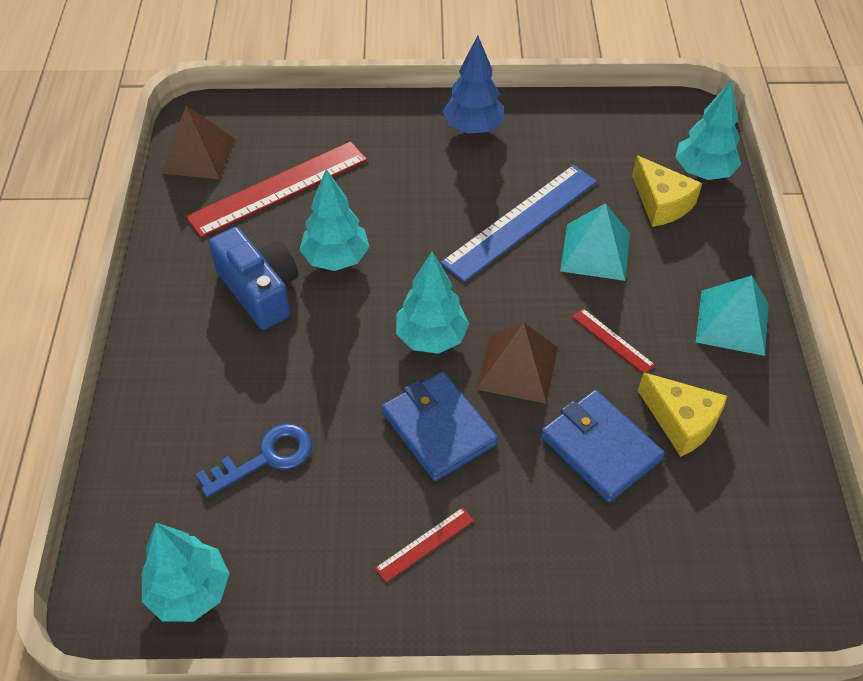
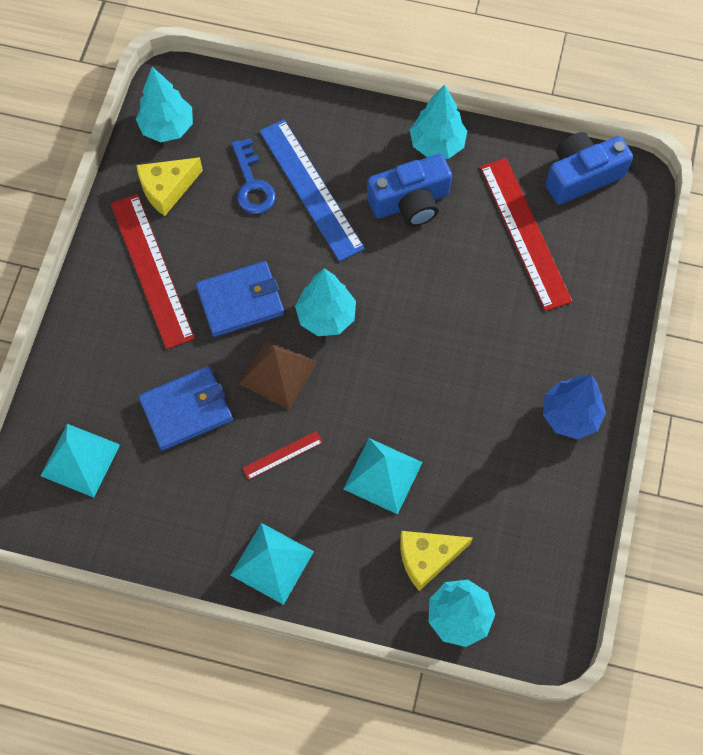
camera: 105 degrees right, 15 degrees up
(198, 155) = (581, 176): brown pyramid -> blue camera
(336, 259) = (429, 263): turquoise tree -> turquoise tree (437, 145)
(425, 544) = (151, 270): red ruler -> red ruler, size x2.21
(521, 221) = (435, 423): blue ruler -> blue ruler (310, 189)
(681, 421) = (190, 479): yellow cheese -> yellow cheese (167, 189)
(714, 548) = (80, 460): none -> turquoise pyramid

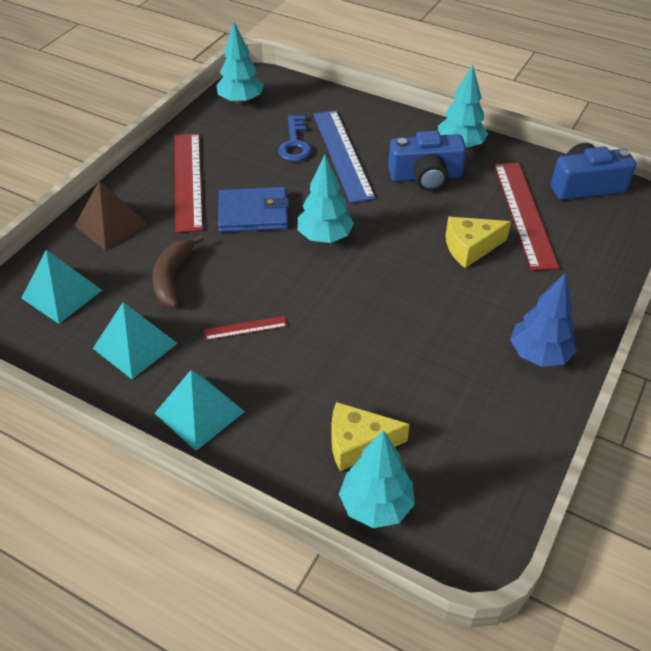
camera: 15 degrees right, 20 degrees down
(167, 189) = (224, 135): yellow cheese -> yellow cheese (470, 248)
(186, 410) = (172, 277): blue wallet -> brown banana
(278, 372) = (266, 267): brown pyramid -> brown pyramid (111, 225)
(383, 475) = (336, 364): turquoise pyramid -> turquoise pyramid (135, 345)

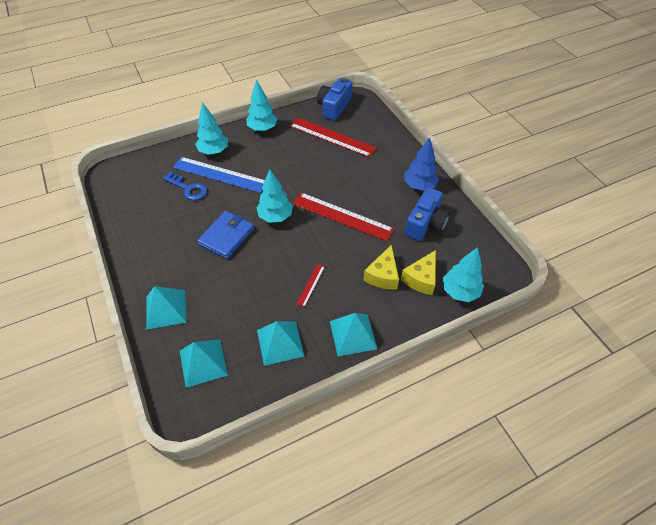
camera: 55 degrees left, 5 degrees up
(111, 225) = (166, 309): brown pyramid -> turquoise pyramid
(172, 277) = (242, 299): brown banana -> none
(187, 180) = (166, 252): red ruler -> red ruler (342, 216)
(241, 101) = (122, 191): turquoise tree -> turquoise tree (214, 151)
(425, 176) = (271, 154): blue camera -> blue camera (425, 224)
(470, 248) = (336, 168): yellow cheese -> yellow cheese (383, 275)

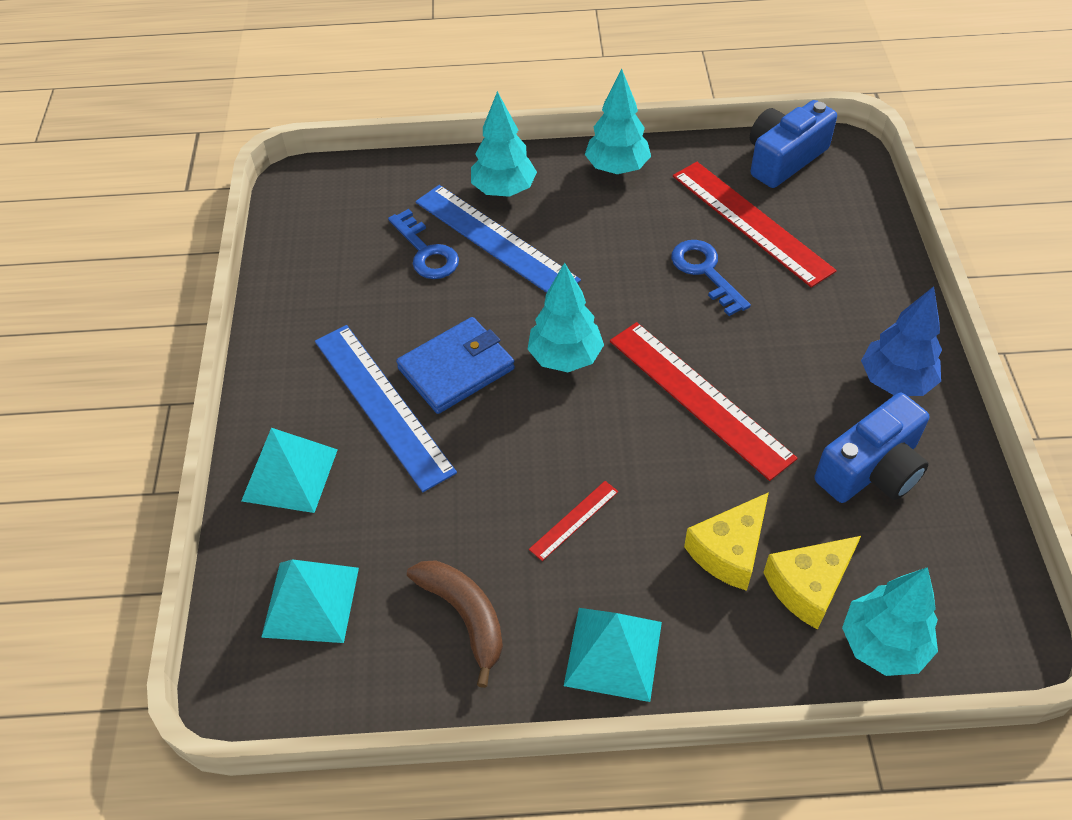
camera: 25 degrees right, 0 degrees up
(198, 263) = (382, 404): none -> blue ruler
(280, 343) = (465, 616): turquoise pyramid -> brown banana
(321, 163) = (705, 272): none -> blue key

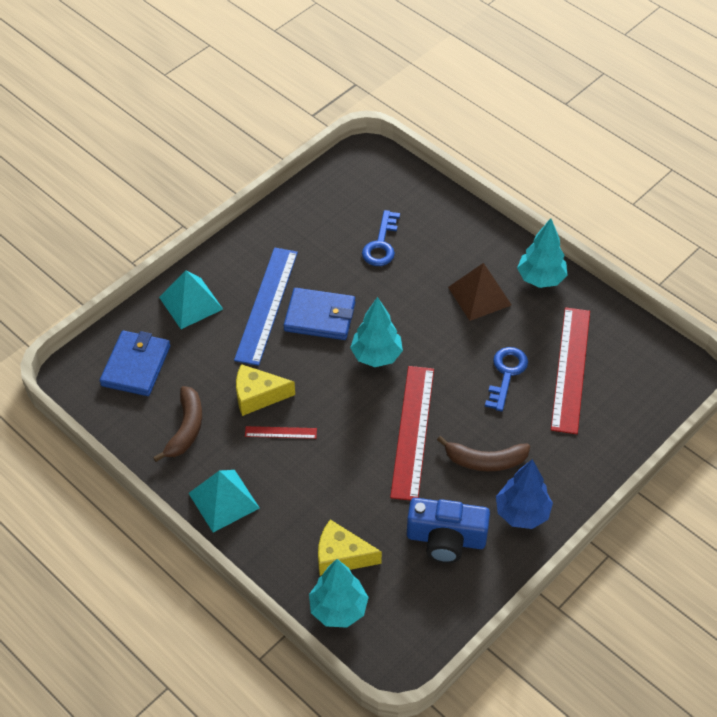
camera: 45 degrees right, 0 degrees up
(311, 601) = (136, 366): turquoise pyramid -> blue wallet
(495, 240) = (422, 266): blue ruler -> none
(504, 190) = (463, 242): turquoise tree -> none
(584, 224) = (479, 296): none -> brown pyramid
(729, 551) = (328, 509): yellow cheese -> yellow cheese (258, 396)
(784, 158) = (644, 350): blue camera -> none
(798, 364) = (485, 461): none -> brown banana

